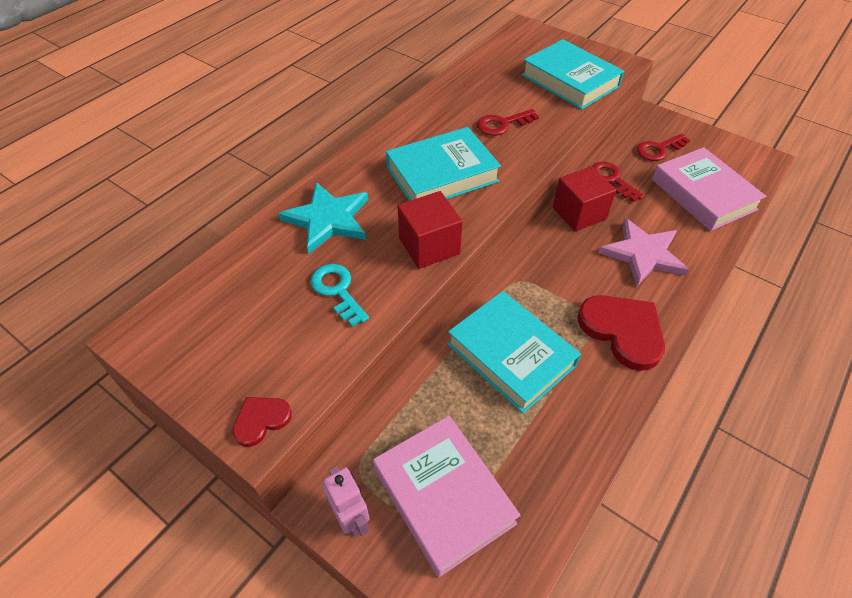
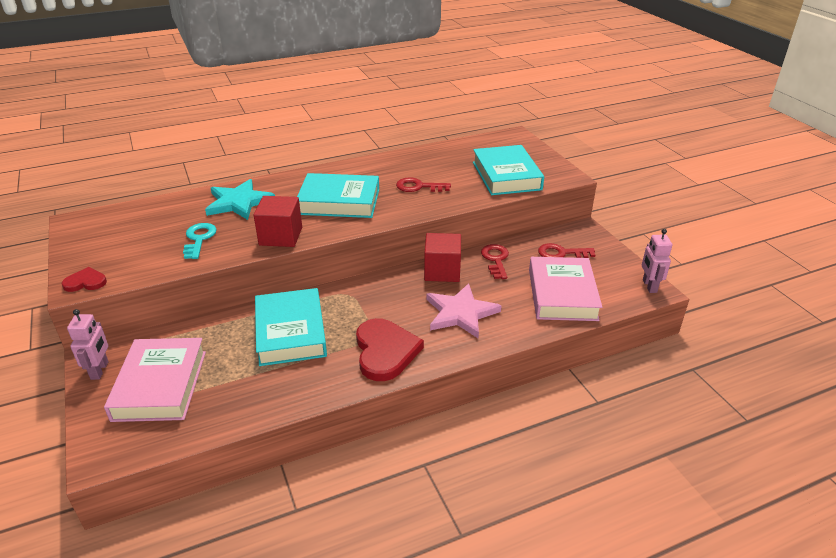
camera: 30 degrees right, 15 degrees down
(757, 156) = (649, 286): none -> pink robot

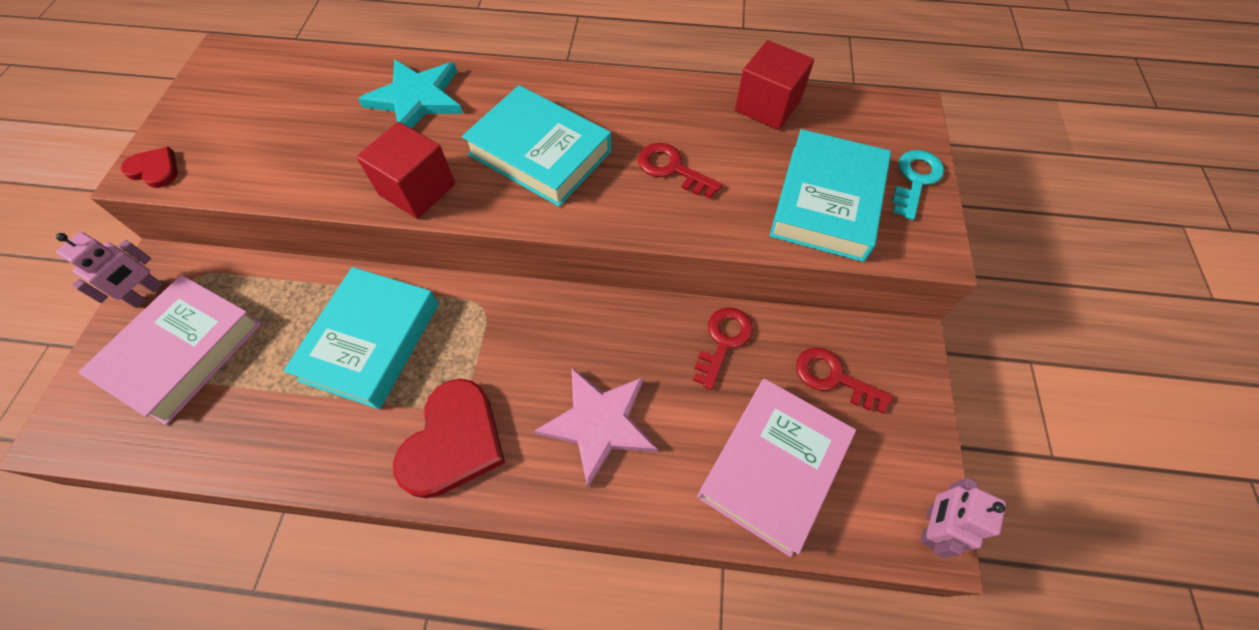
camera: 30 degrees right, 25 degrees up
(199, 239) = (322, 149): turquoise key -> turquoise key (915, 180)
(442, 271) = (632, 326): red cube -> red cube (767, 106)

